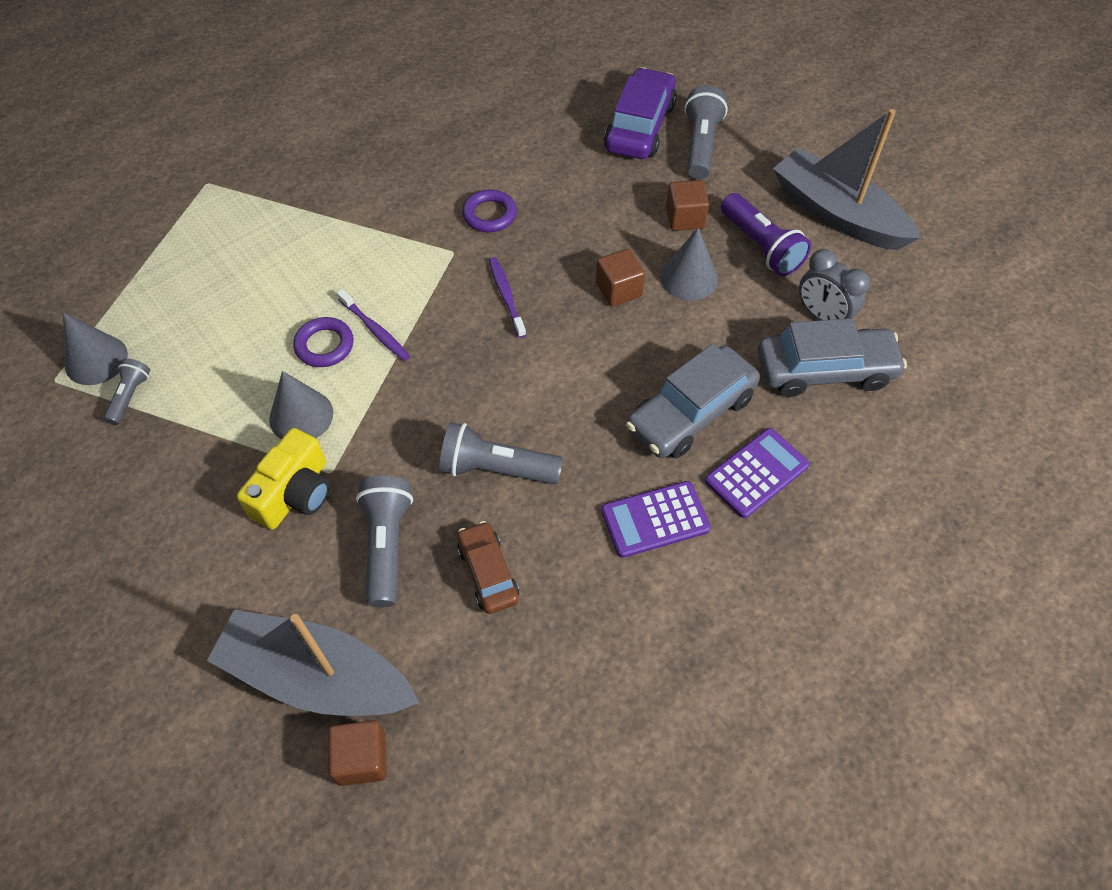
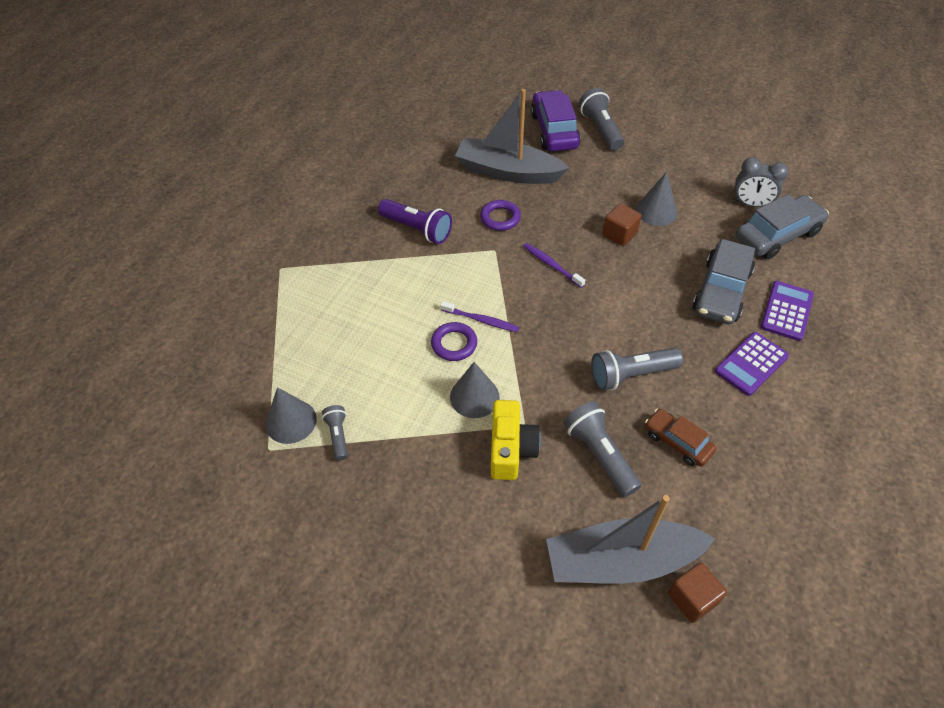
camera: 25 degrees left, 5 degrees down
(685, 218) = (625, 176): brown cube -> none
(761, 246) = (684, 177): purple flashlight -> purple flashlight (417, 229)
(837, 214) = (712, 142): grey boat -> grey boat (507, 172)

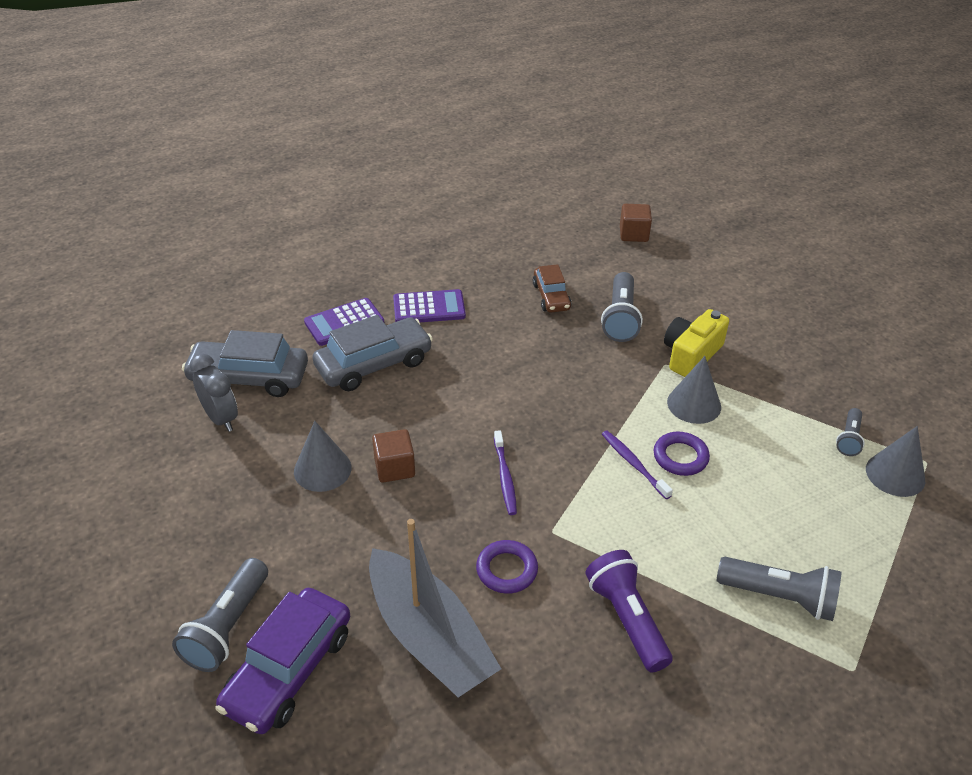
camera: 145 degrees left, 10 degrees down
(621, 561) = (663, 266): grey boat -> none
(631, 375) = (536, 350): grey flashlight -> grey flashlight (779, 597)

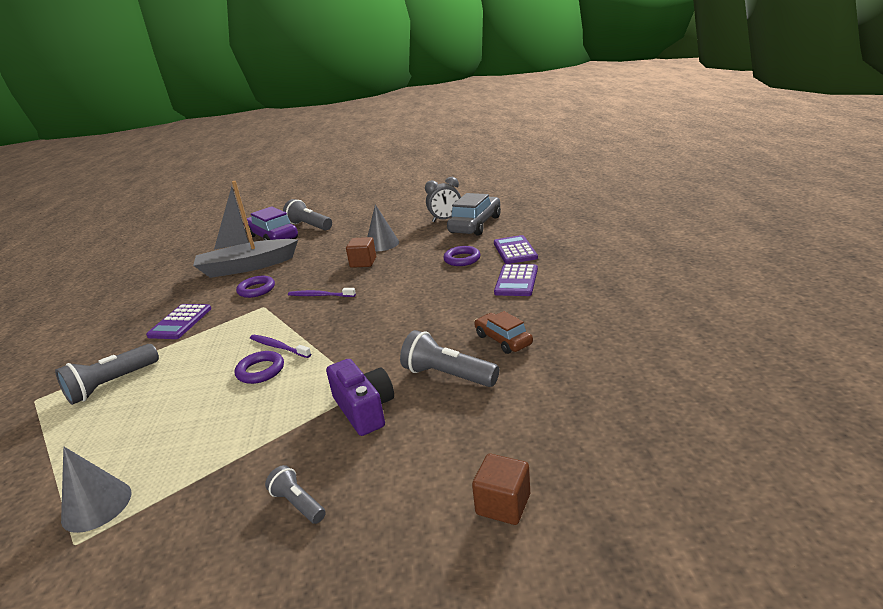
camera: 115 degrees right, 15 degrees down
(374, 364) = (462, 259): grey car -> purple ring
(551, 297) = (503, 340): brown car -> brown car turned 45 degrees clockwise
(627, 619) = (180, 322): purple flashlight -> purple calculator
(633, 234) = (605, 420): brown cube -> brown cube (503, 504)
(633, 463) = (278, 347): purple toothbrush -> purple toothbrush turned 135 degrees counterclockwise
(691, 355) = (364, 409): yellow camera -> purple camera
(694, 404) = (304, 393): grey cone -> none
(849, 439) = (165, 488): grey flashlight -> grey flashlight (298, 504)

